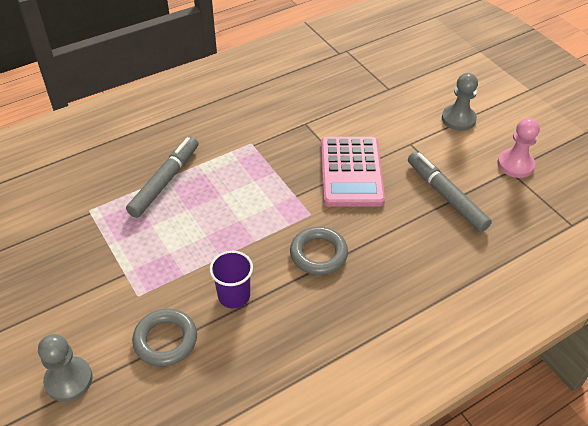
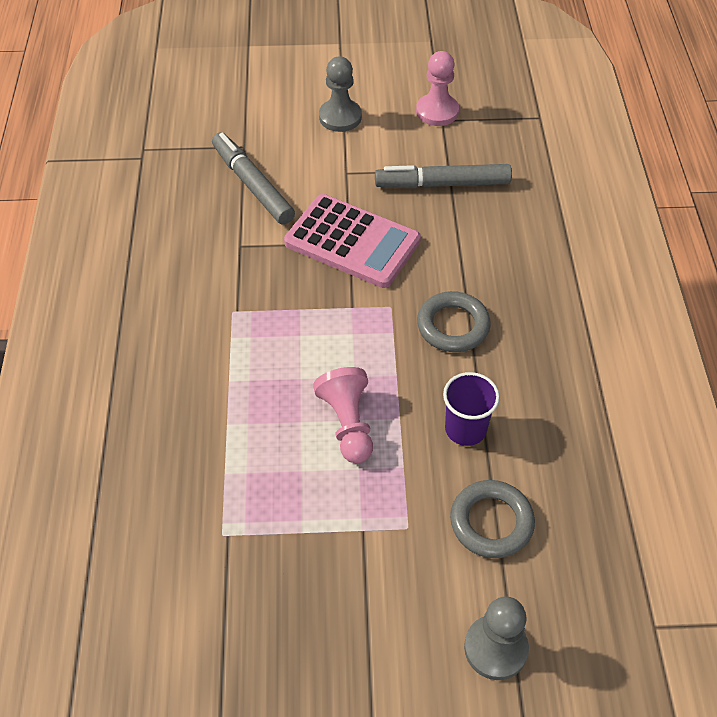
camera: 60 degrees left, 5 degrees up
(165, 181) = (232, 428): grey marker -> grey marker (252, 185)
(200, 233) = (348, 424): none -> pink pawn

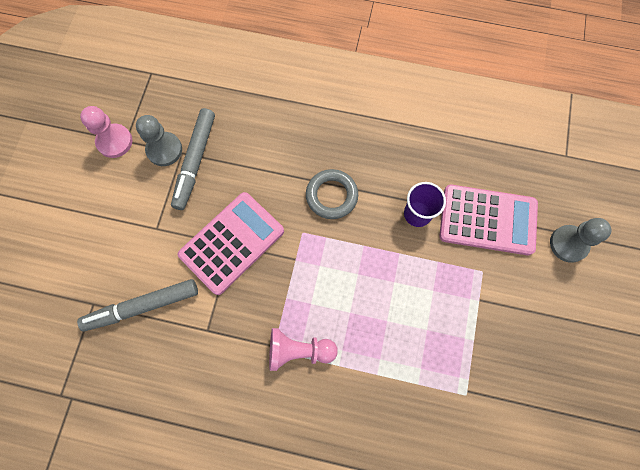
camera: 75 degrees left, 20 degrees up
(340, 117) = (90, 217): grey pawn -> grey pawn (164, 150)
(348, 424) = (396, 288): pink pawn -> pink pawn (299, 350)
(491, 522) = (487, 220): grey ring -> pink calculator

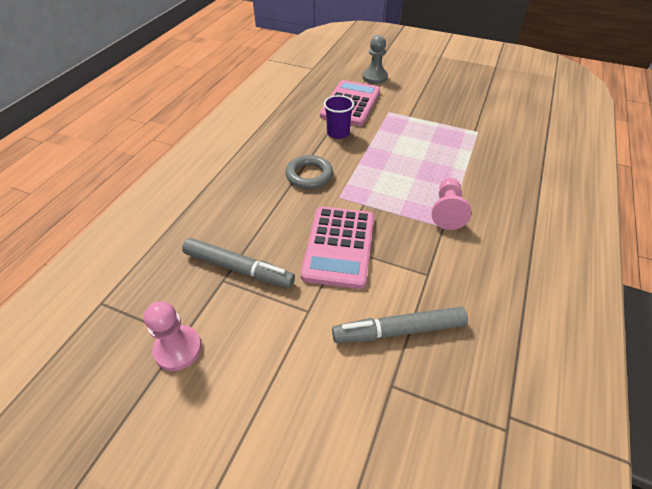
camera: 80 degrees left, 25 degrees down
(142, 306) = (399, 330): grey marker -> grey marker turned 90 degrees clockwise
(164, 150) = (212, 296): grey pawn -> none
(232, 243) = (339, 246): pink calculator -> pink calculator turned 135 degrees counterclockwise

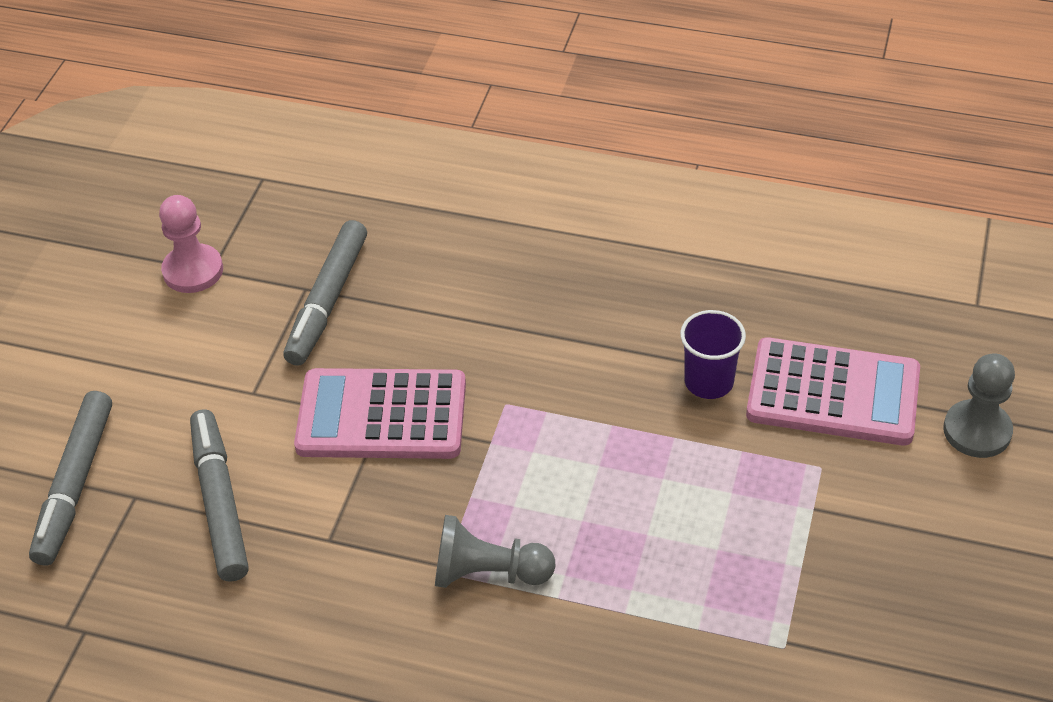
camera: 85 degrees right, 0 degrees up
(309, 175) = (559, 353): grey ring -> none
(378, 430) = (75, 485): none -> grey marker
(447, 211) = (488, 573): pink pawn -> grey pawn

